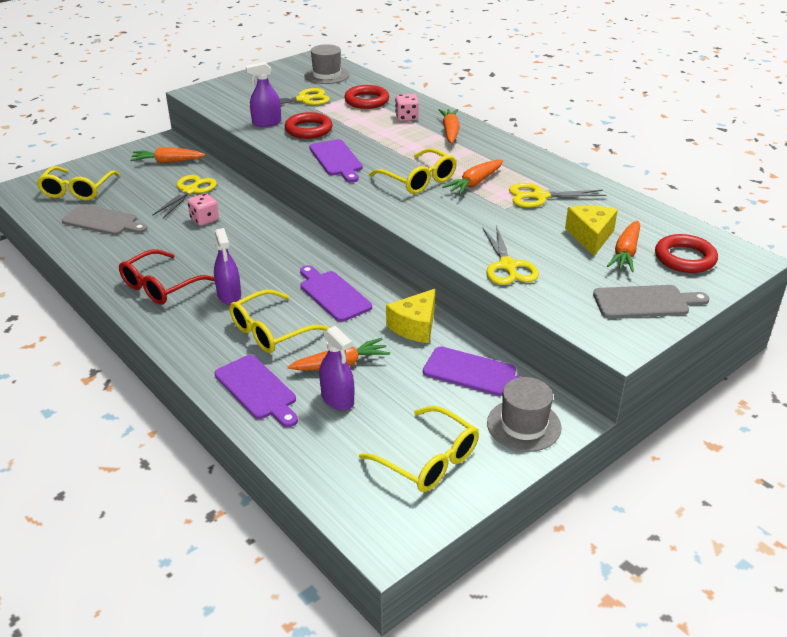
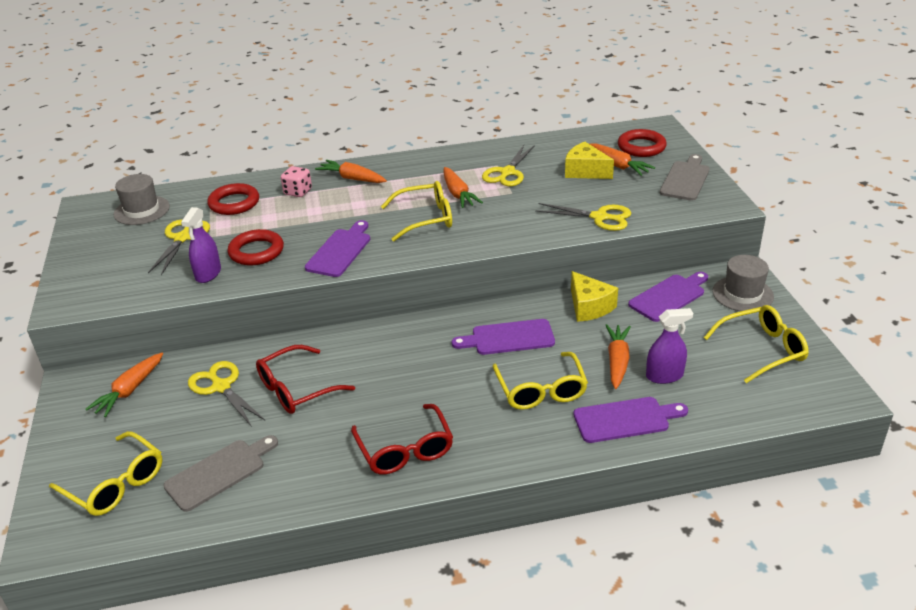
camera: 60 degrees left, 0 degrees up
(204, 219) = (296, 389): pink dice -> red glasses
(229, 295) = (460, 403): purple spray bottle -> none
(336, 160) = (340, 251): purple cutting board -> purple cutting board turned 75 degrees counterclockwise

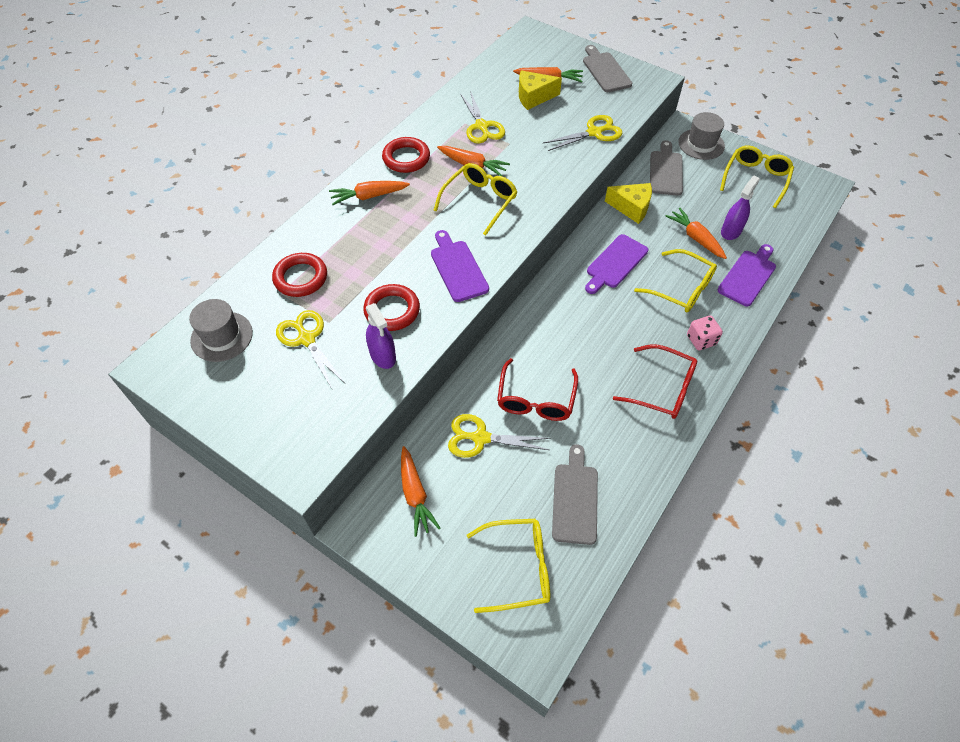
camera: 45 degrees left, 20 degrees up
(298, 192) = (341, 235): pink dice -> pink dice (701, 340)
(641, 147) = (543, 56): red ring -> red ring (406, 158)
(669, 296) = (666, 171): purple cutting board -> grey cutting board

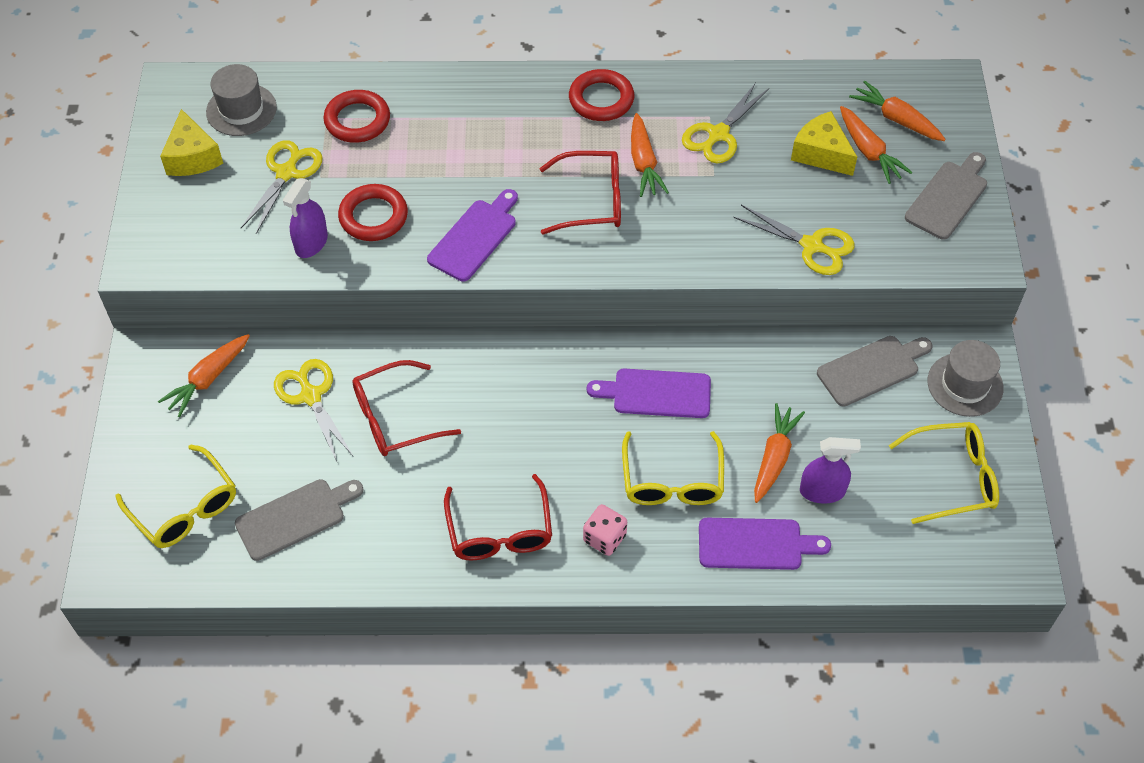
camera: 55 degrees right, 0 degrees up
(369, 196) = (514, 103): orange carrot -> orange carrot (896, 119)
(480, 201) = (592, 201): yellow glasses -> red glasses
(631, 207) = (768, 365): yellow cheese -> yellow cheese (192, 157)

